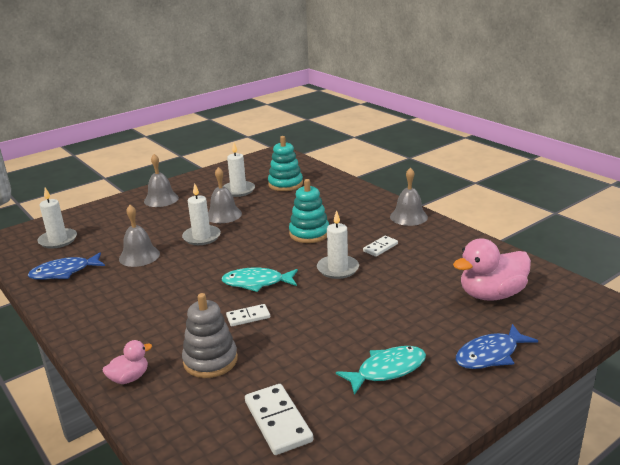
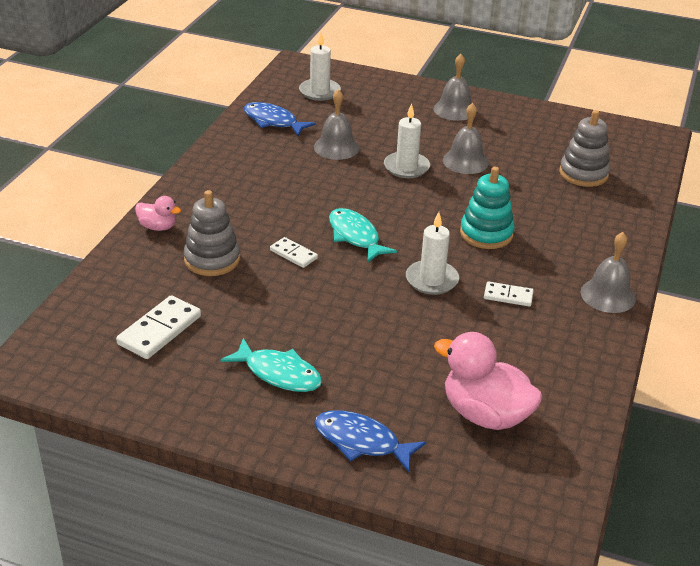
camera: 55 degrees right, 10 degrees up
(238, 190) = (530, 148): white candle -> none
(285, 184) = (583, 174): turquoise stacking toy -> grey stacking toy

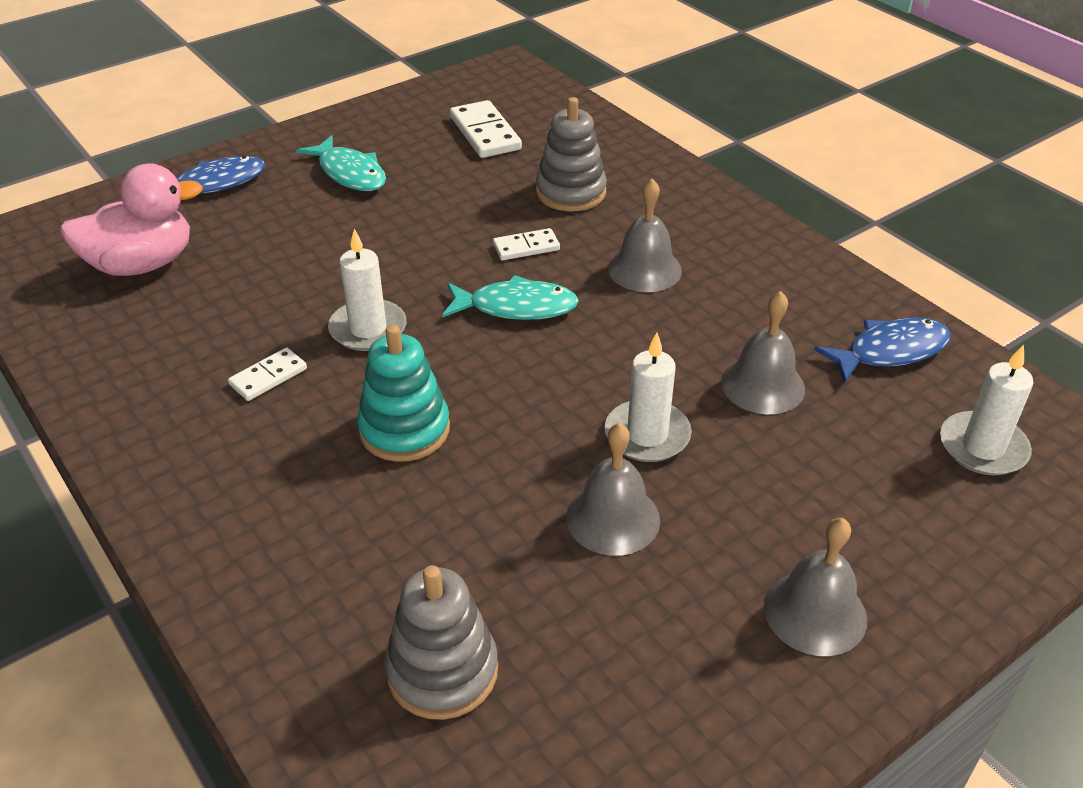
camera: 125 degrees right, 5 degrees up
(158, 227) = (668, 177): pink duck -> none
(279, 373) = (350, 173): turquoise fish -> turquoise fish turned 105 degrees counterclockwise
(608, 295) = (157, 473): grey bell -> grey bell (644, 269)

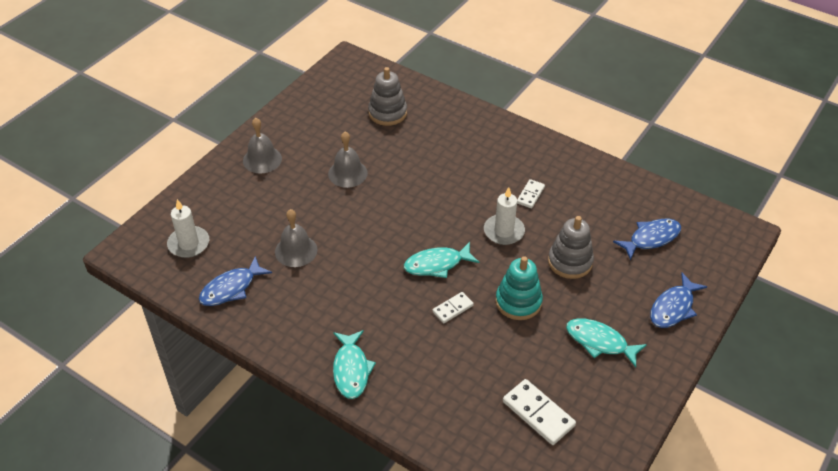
camera: 160 degrees right, 5 degrees up
(142, 264) = (651, 238): pink duck -> blue fish
(404, 429) = (452, 187): turquoise stacking toy -> turquoise stacking toy (518, 302)
(570, 192) = (448, 365): grey stacking toy -> grey stacking toy (570, 262)
(644, 269) = (377, 310): grey bell -> none
(647, 435) = (344, 211): white candle -> none
(708, 214) = (351, 370): none -> turquoise fish

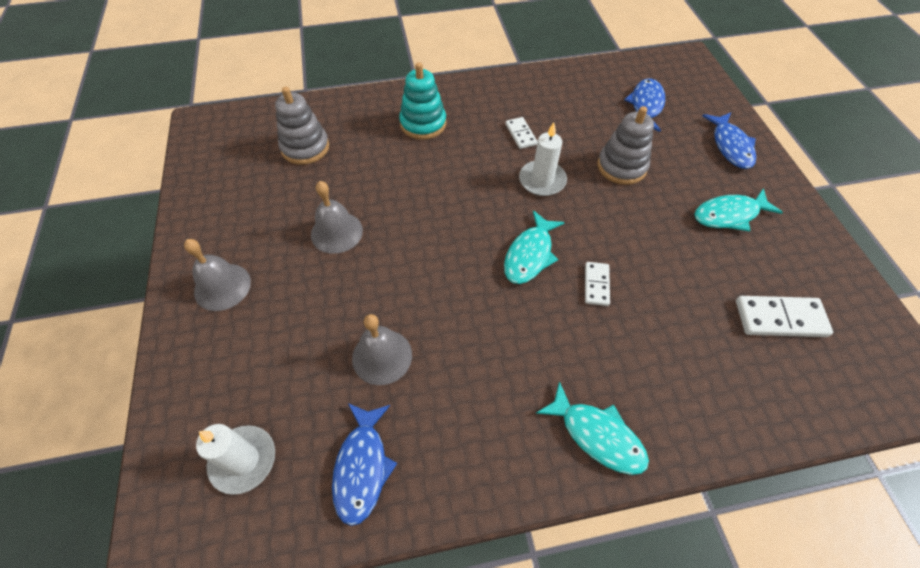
camera: 45 degrees left, 10 degrees up
(518, 302) = (634, 232): turquoise stacking toy -> turquoise stacking toy (423, 124)

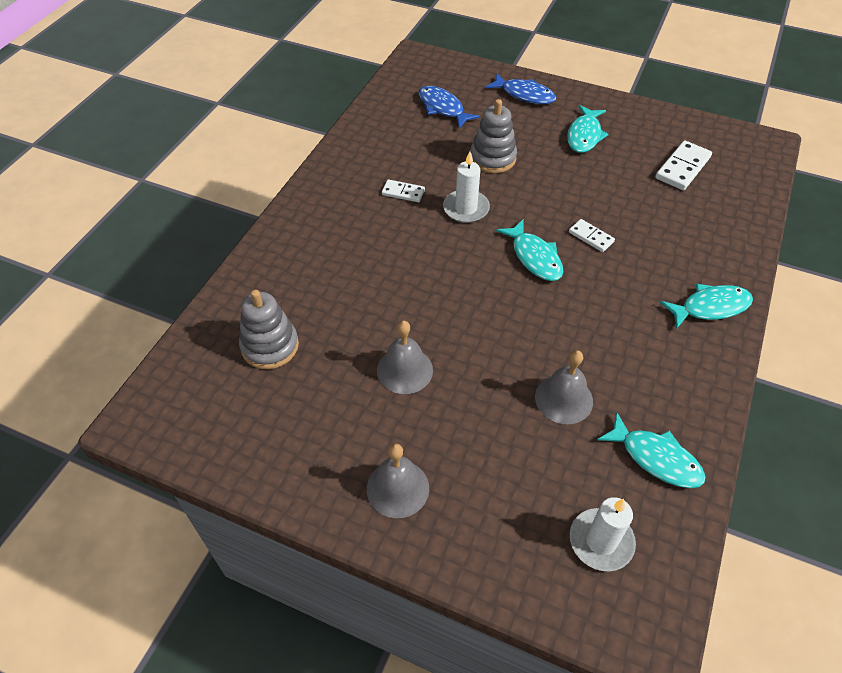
camera: 55 degrees left, 5 degrees down
(362, 467) = (656, 458): blue fish -> turquoise fish
(423, 124) = (326, 246): turquoise stacking toy -> none

